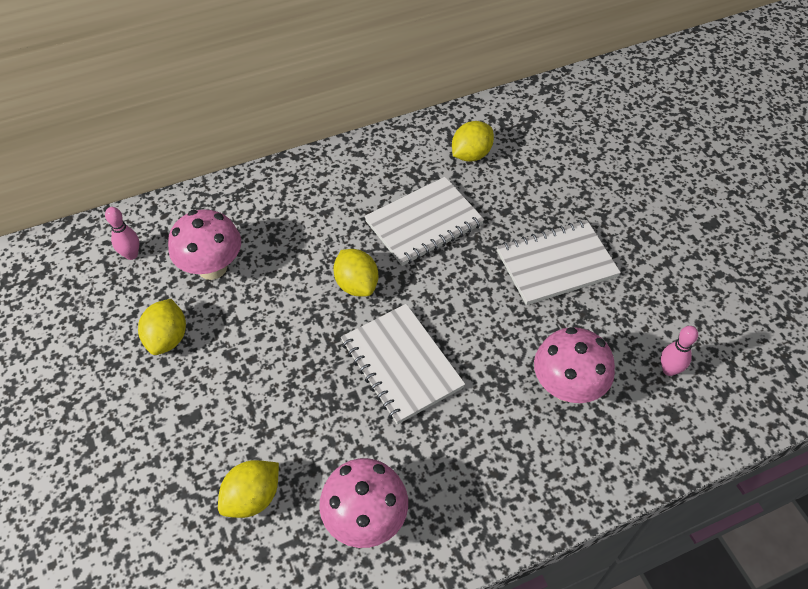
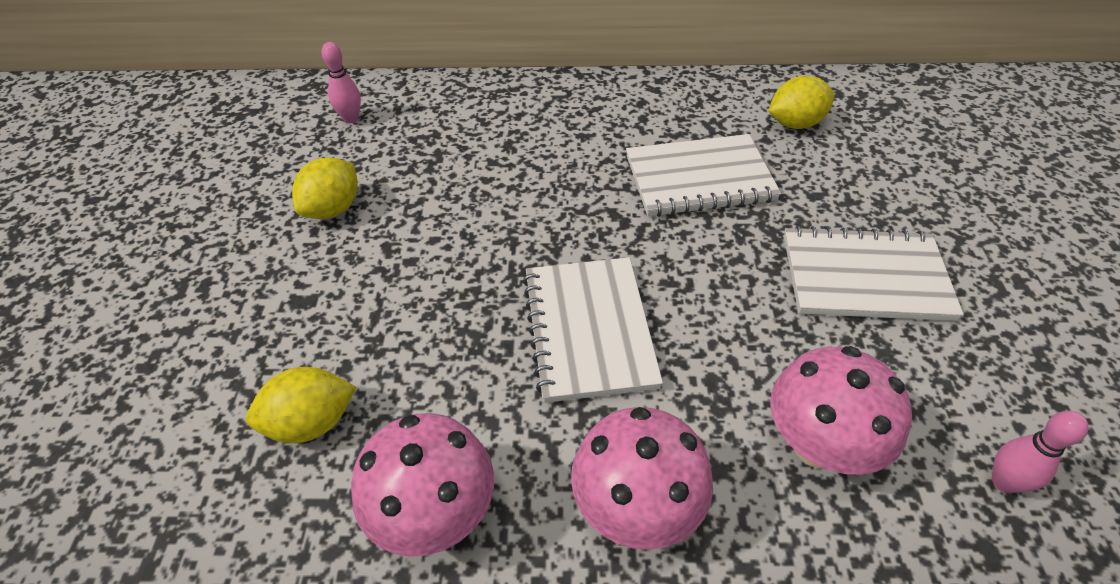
camera: 25 degrees right, 5 degrees down
(212, 267) = (425, 154): pink mushroom -> pink mushroom (636, 507)
(356, 284) = (580, 220): yellow lemon -> none

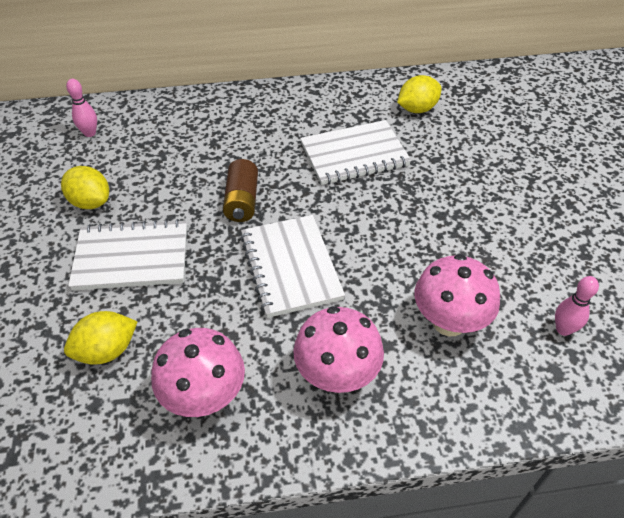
camera: 10 degrees left, 0 degrees up
(333, 209) = (91, 202): yellow lemon -> yellow lemon turned 75 degrees counterclockwise
(534, 228) = (242, 201): none -> brown battery
(864, 277) = (471, 211): white notebook -> white notebook (132, 257)

